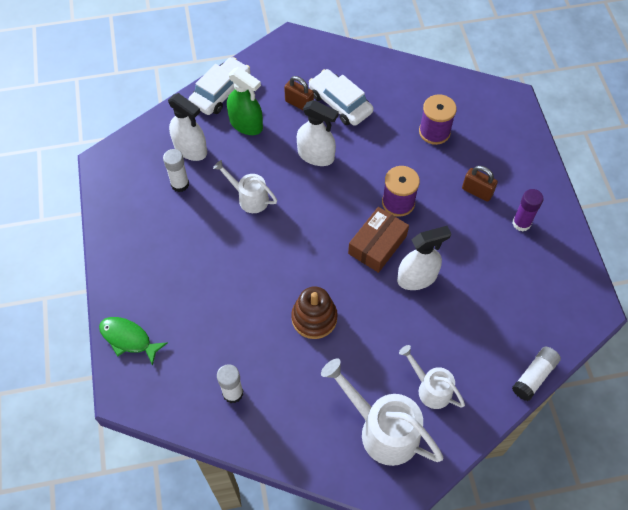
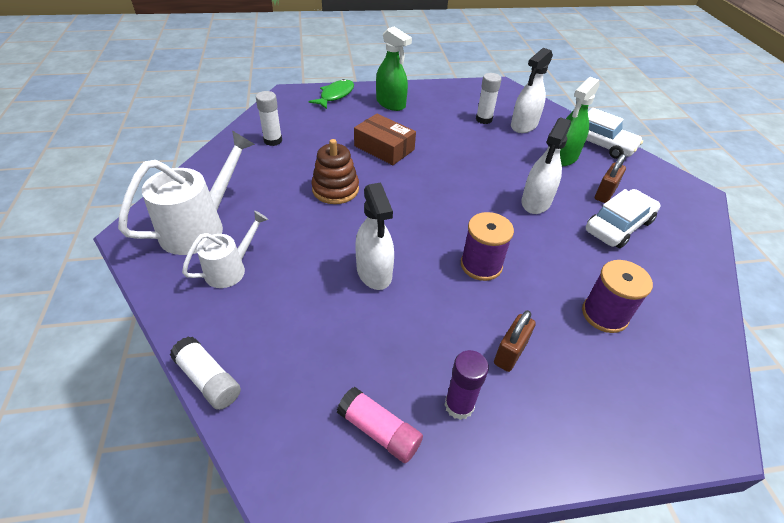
camera: 90 degrees right, 15 degrees down
(147, 276) = (391, 103): none -> green spray bottle
(249, 198) = (474, 156): white watering can -> none
(377, 244) = (420, 242): brown box -> brown box (384, 148)
(547, 267) = (379, 430): none -> pink glue stick

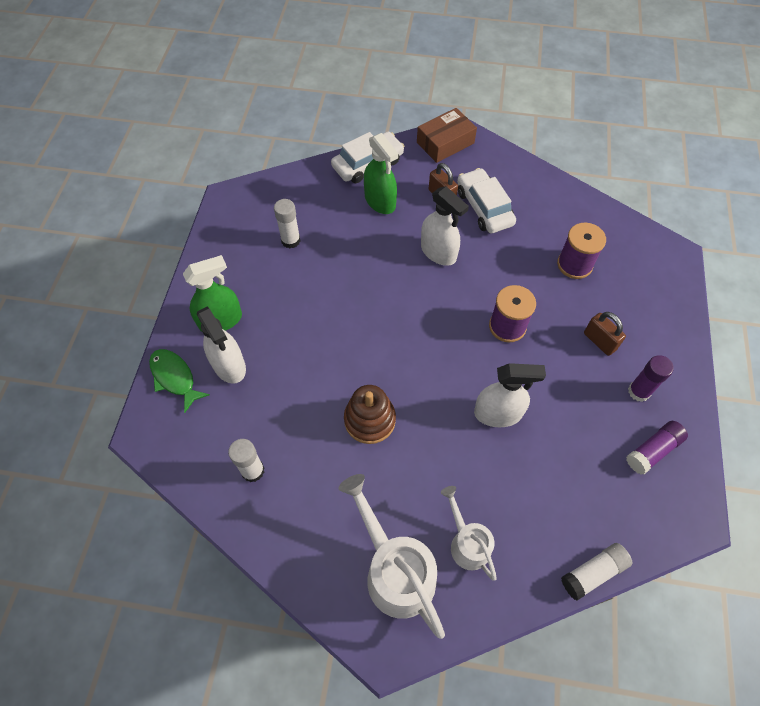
camera: 70 degrees left, 15 degrees up
(379, 430) = (652, 450): pink glue stick -> purple glue stick
(384, 148) = (310, 353): brown box -> brown box (445, 143)
(524, 125) = (315, 210): white spray bottle -> white spray bottle (229, 365)

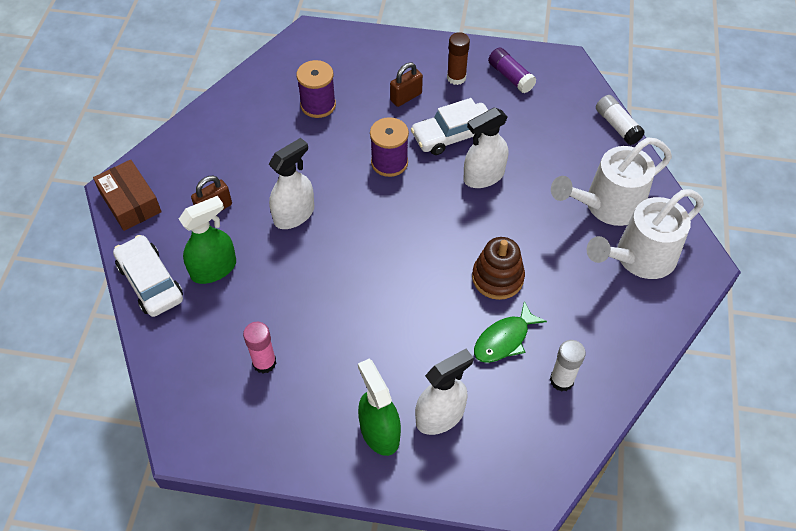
camera: 90 degrees left, 5 degrees down
(174, 377) = (458, 475): green fish -> green fish (504, 339)
(290, 240) = (264, 362): white glue stick -> pink glue stick
(467, 542) = (606, 206): white watering can -> white watering can, size x1.69
(484, 207) = (236, 171): white car -> white car (452, 135)
(498, 413) = (483, 176): white spray bottle -> white spray bottle turned 120 degrees counterclockwise
(639, 391) = (456, 78): purple glue stick -> brown glue stick

